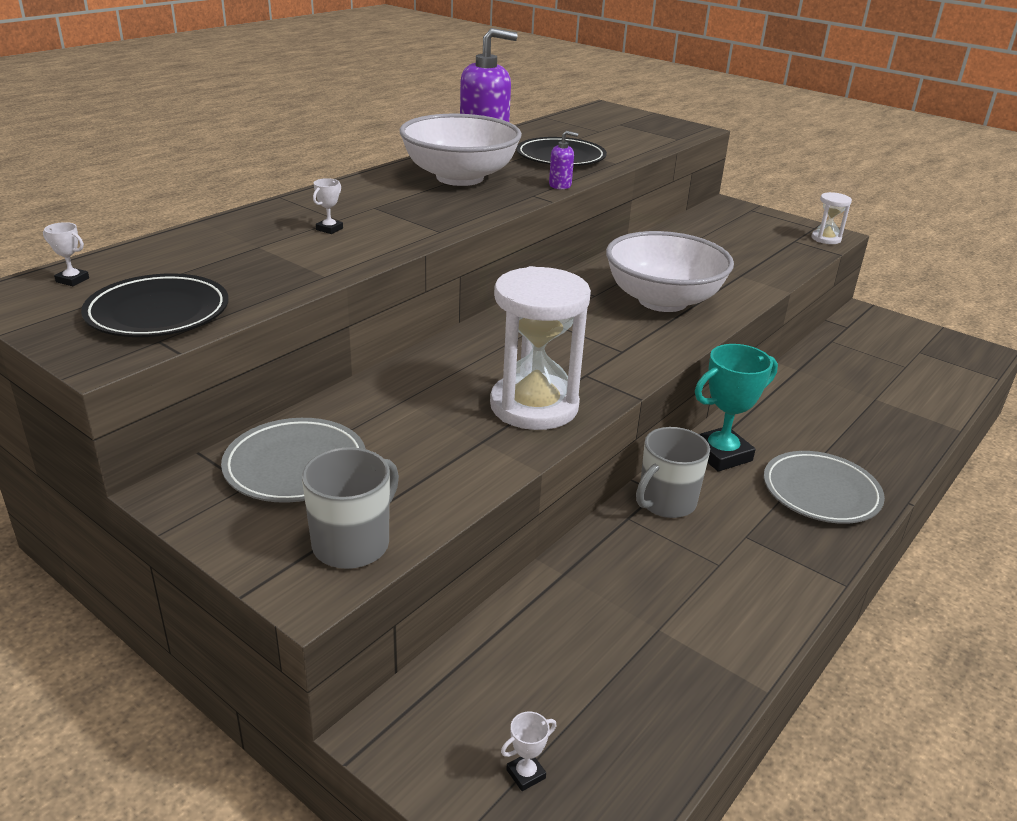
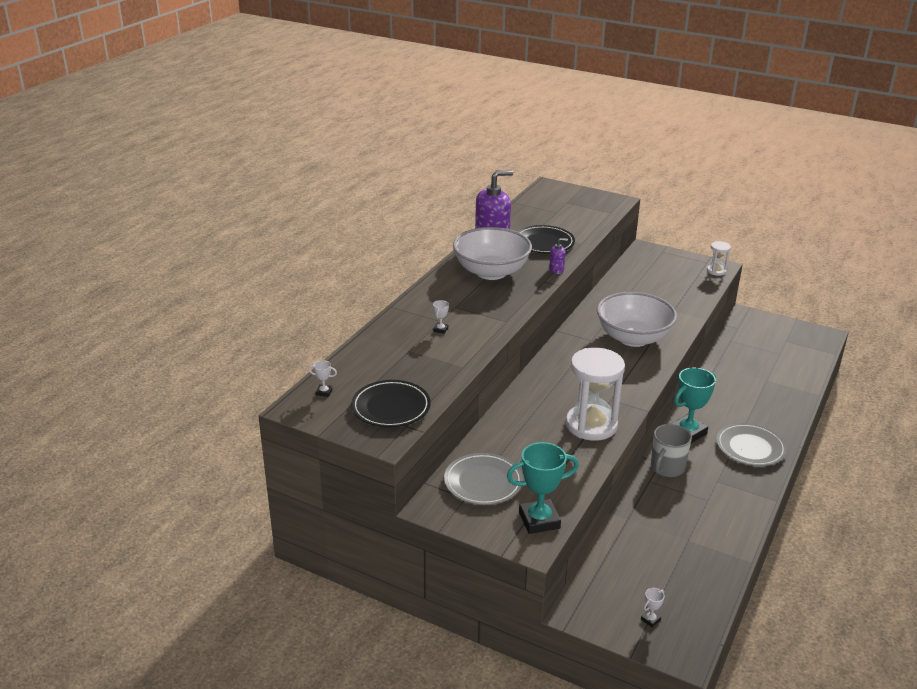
camera: 10 degrees left, 0 degrees up
(352, 544) = (539, 520): grey mug -> turquoise trophy

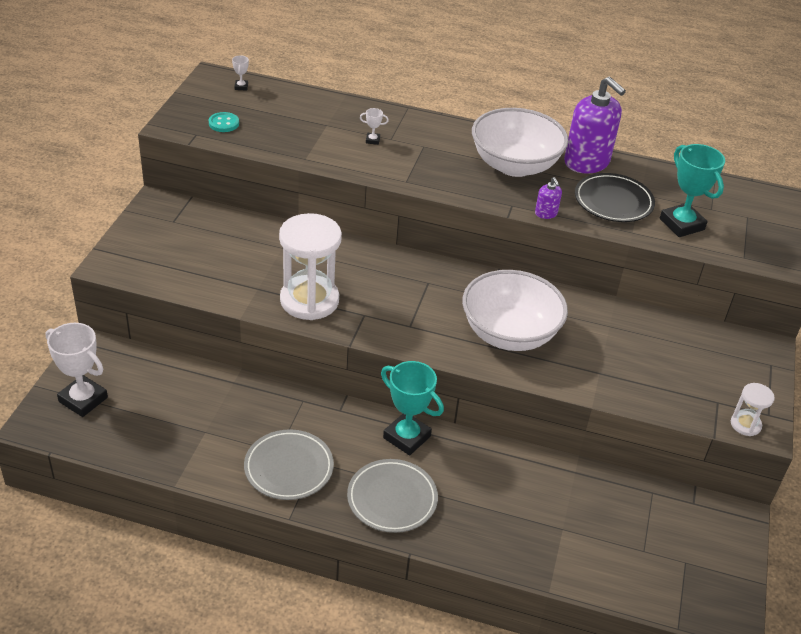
camera: 75 degrees right, 10 degrees up
(391, 407) = (224, 123): black plate -> turquoise button
(483, 482) = (197, 230): grey plate -> grey plate (289, 468)
(539, 520) = (144, 268): turquoise trophy -> turquoise trophy (681, 224)
(650, 619) = (83, 399): white trophy -> white trophy, size x2.36
(667, 468) = (330, 416): grey mug -> none

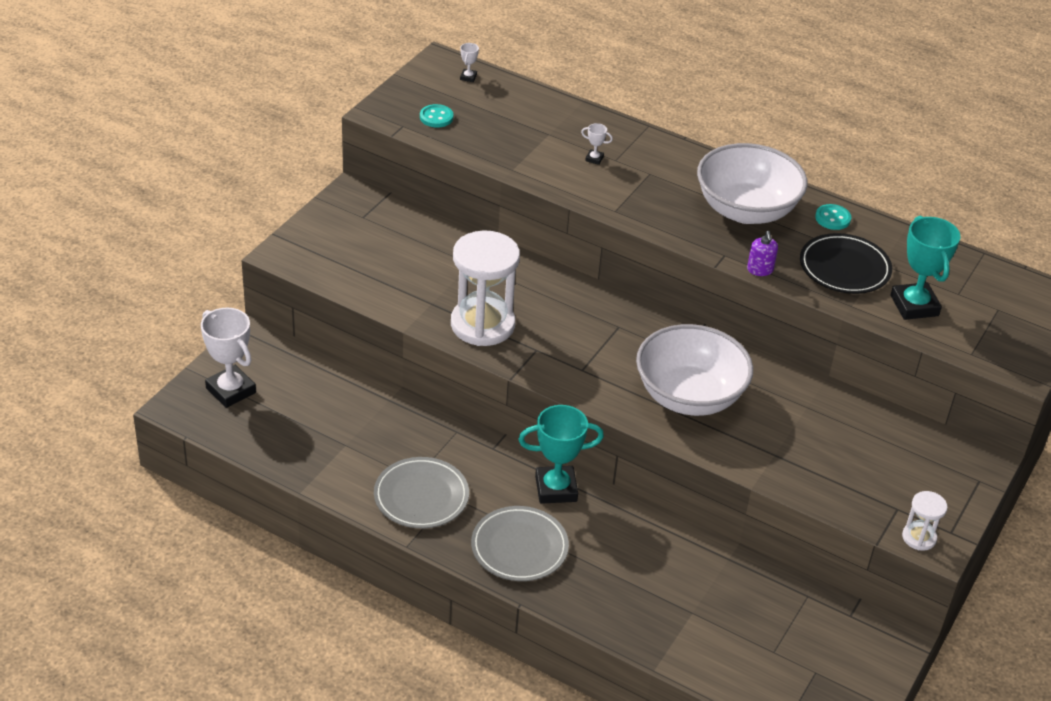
camera: 15 degrees right, 0 degrees up
(407, 437) = (556, 489): turquoise trophy -> turquoise trophy turned 60 degrees counterclockwise
(587, 162) = (832, 218): purple soap dispenser -> turquoise button

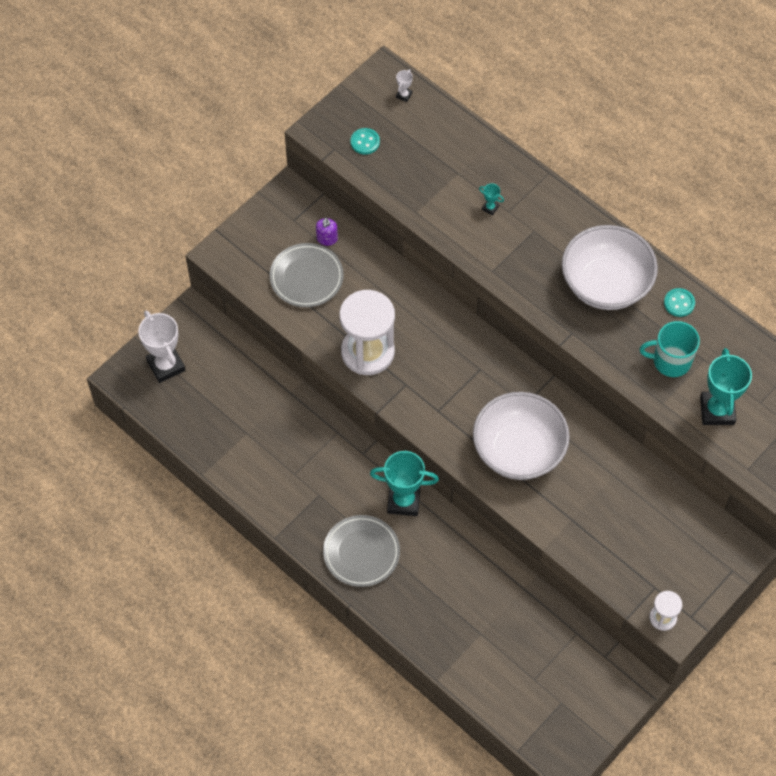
camera: 15 degrees right, 20 degrees up
(421, 496) = (295, 492): grey plate -> grey plate (306, 277)
(594, 159) = (490, 208): white trophy -> turquoise trophy
(760, 270) = (597, 354): purple soap dispenser -> purple soap dispenser (327, 239)
(844, 268) = (670, 361): black plate -> turquoise mug

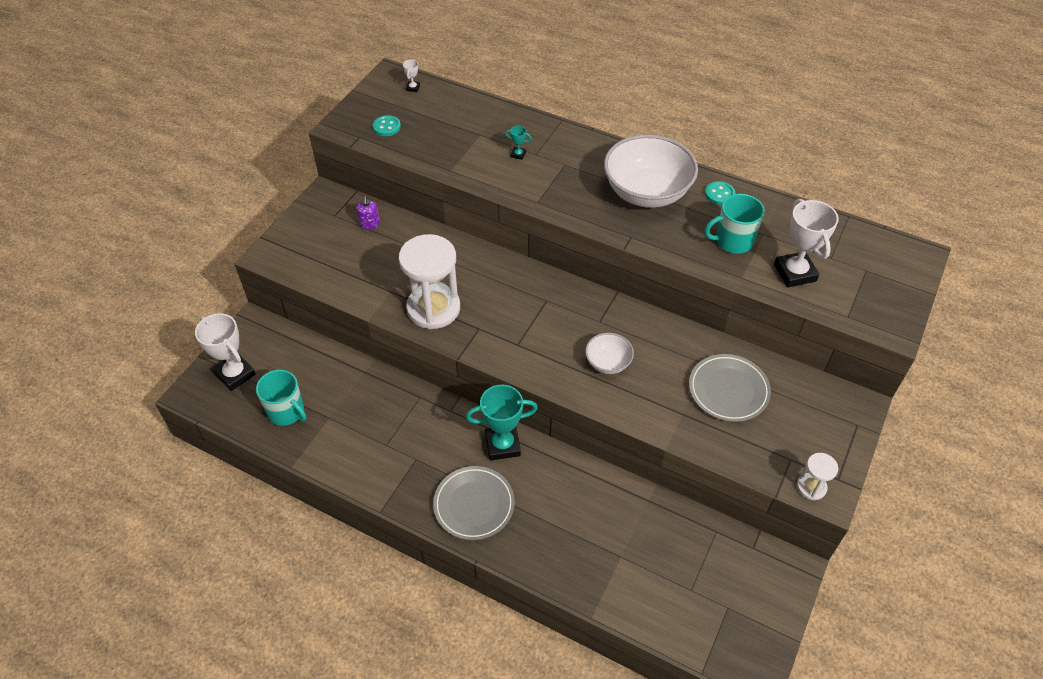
camera: 15 degrees left, 10 degrees down
(208, 417) = (286, 411): none -> turquoise mug
(306, 277) = (357, 258): grey plate -> grey plate (728, 390)
(518, 450) = (608, 363): white bowl -> white bowl, size x0.49
(717, 410) = (795, 273): turquoise trophy -> white trophy

